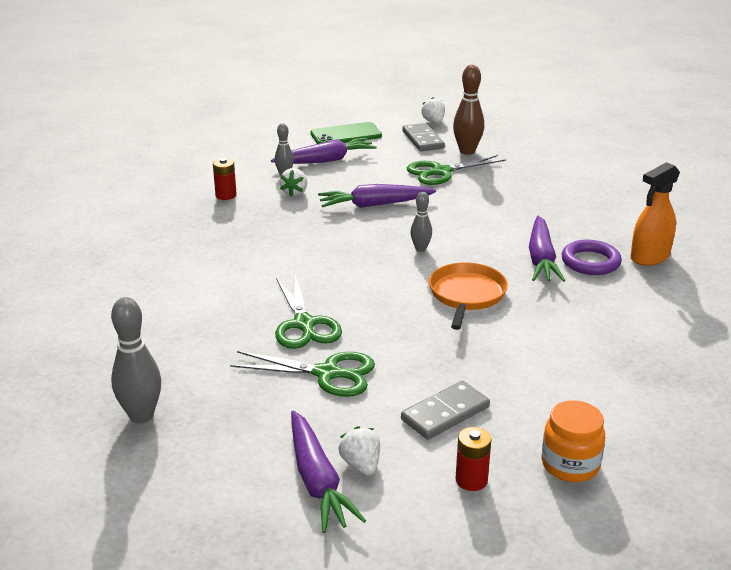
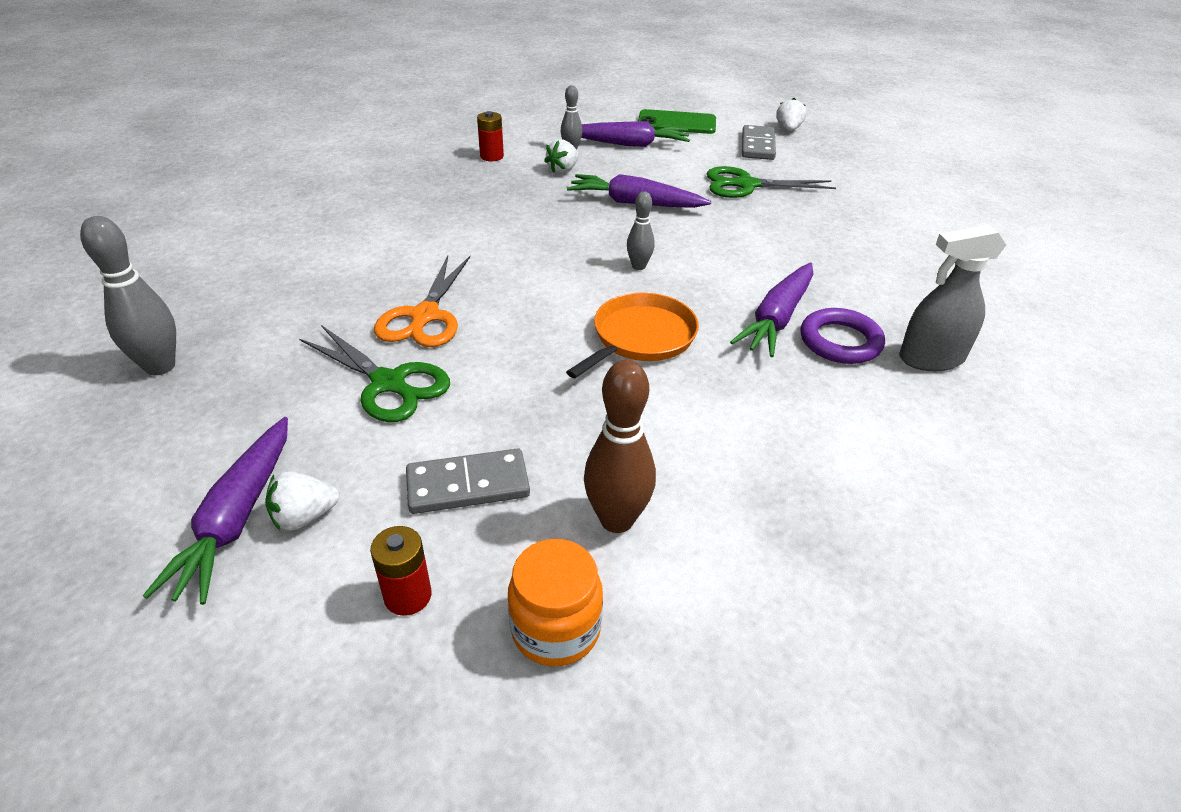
camera: 25 degrees right, 10 degrees up
(304, 324) = (425, 316): green scissors -> orange scissors
(361, 465) = (304, 517): white strawberry -> white strawberry turned 120 degrees counterclockwise
(467, 151) = (798, 169): brown bowling pin -> brown bowling pin (617, 520)
(649, 257) = (931, 358): orange spray bottle -> grey spray bottle

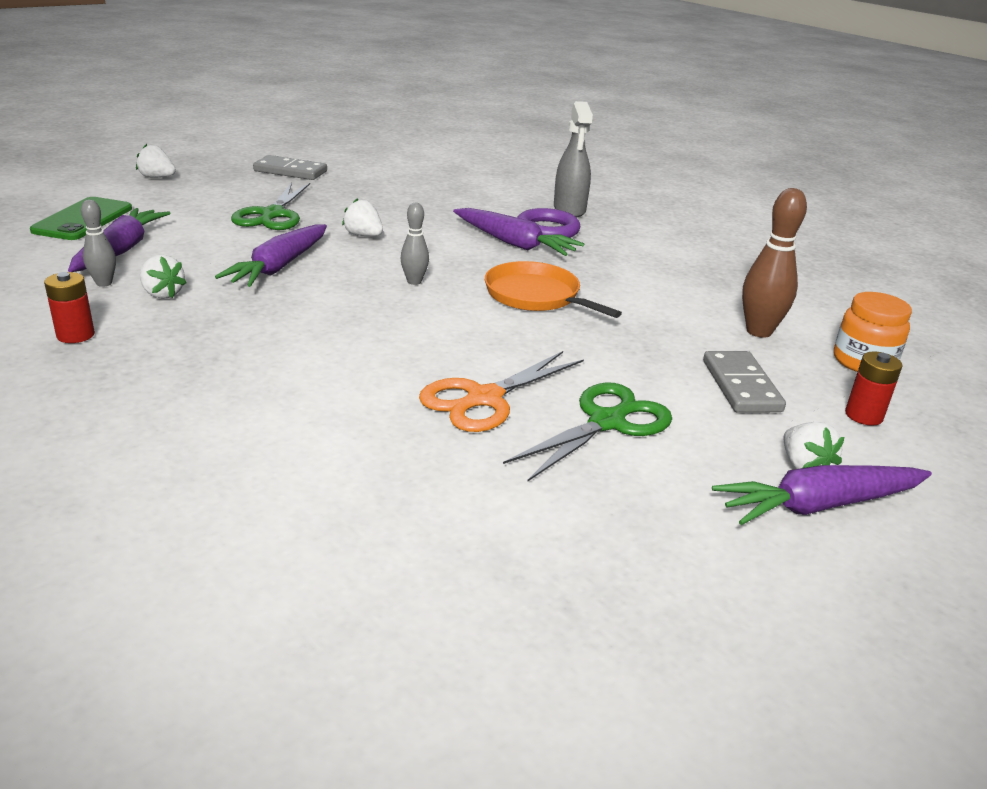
camera: 85 degrees left, 10 degrees down
(160, 366) = (577, 602): grey bowling pin -> none
(237, 518) = (819, 505): purple carrot -> purple carrot turned 150 degrees clockwise
(425, 316) = (484, 398): orange scissors -> orange scissors turned 120 degrees clockwise
(731, 231) = (363, 235): none -> white strawberry
(757, 146) = (185, 195): grey domino -> grey domino (290, 171)

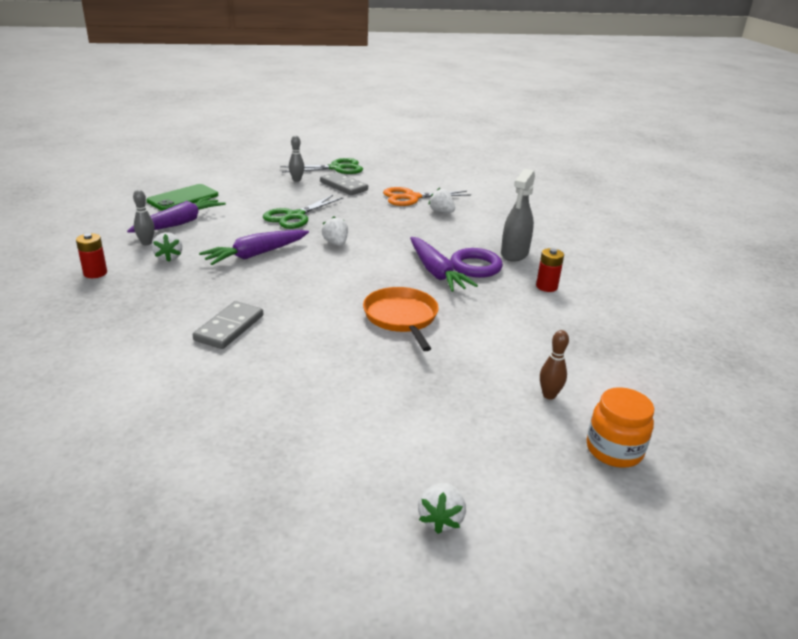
camera: 30 degrees right, 0 degrees up
(157, 177) = (256, 176): white strawberry -> white strawberry (441, 212)
(414, 281) = (329, 285): grey bowling pin -> grey bowling pin (296, 180)
(484, 398) = (271, 384): orange scissors -> orange scissors (412, 197)
(607, 422) = (332, 430): green scissors -> green scissors (336, 168)
(741, 386) = (473, 436): grey domino -> grey domino (229, 328)
(759, 331) = (549, 395): brown bowling pin -> brown bowling pin, size x0.59
(819, 505) = (411, 555): purple carrot -> none
(863, 415) = (551, 496): red battery -> red battery (546, 287)

